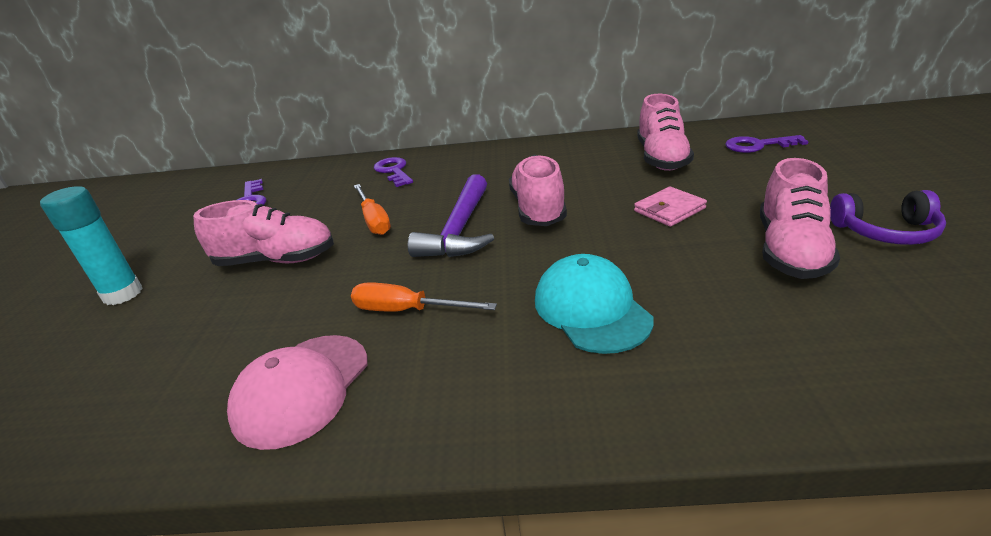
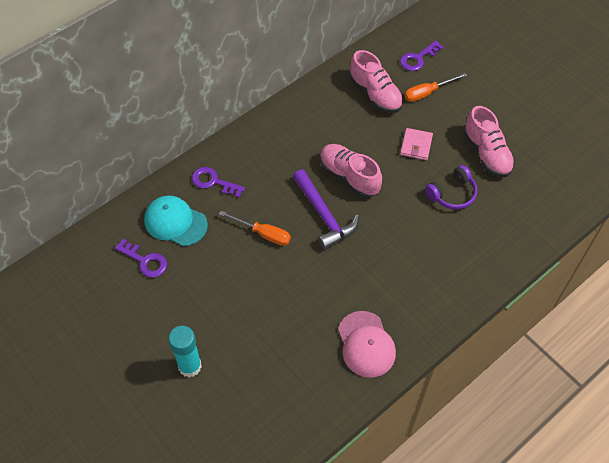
camera: 45 degrees left, 25 degrees up
(276, 260) = (247, 293): pink shoe -> none
(407, 310) = (361, 282): orange screwdriver -> orange screwdriver (427, 93)
(591, 309) = (437, 235): turquoise cap -> turquoise cap (175, 222)
(885, 232) = (514, 121): purple headphones -> purple headphones (452, 194)

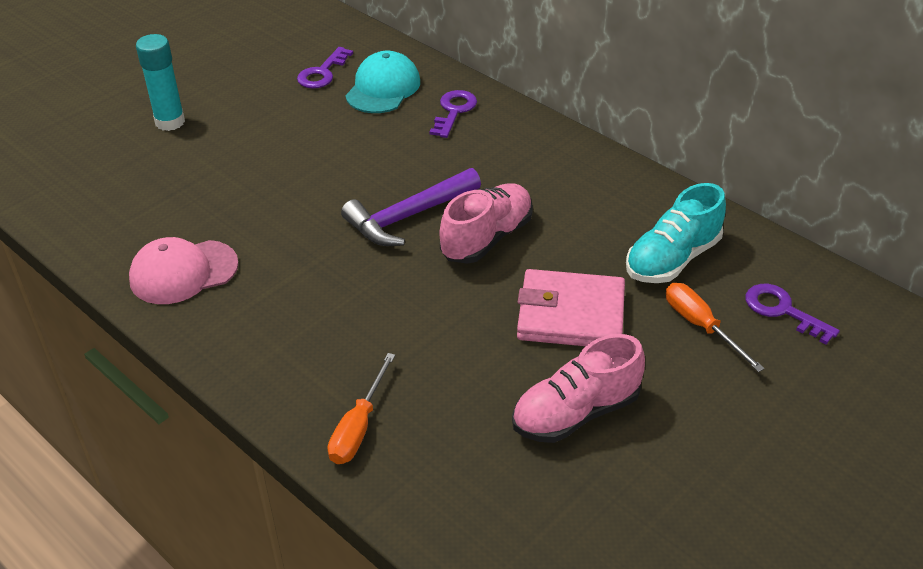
camera: 85 degrees right, 15 degrees down
(263, 234) = (370, 161): orange screwdriver -> orange screwdriver (358, 427)
(375, 94) = (672, 259): pink shoe -> turquoise shoe
(416, 145) = (571, 314): pink wallet -> pink wallet, size x1.75
(452, 194) = (472, 364): purple headphones -> none

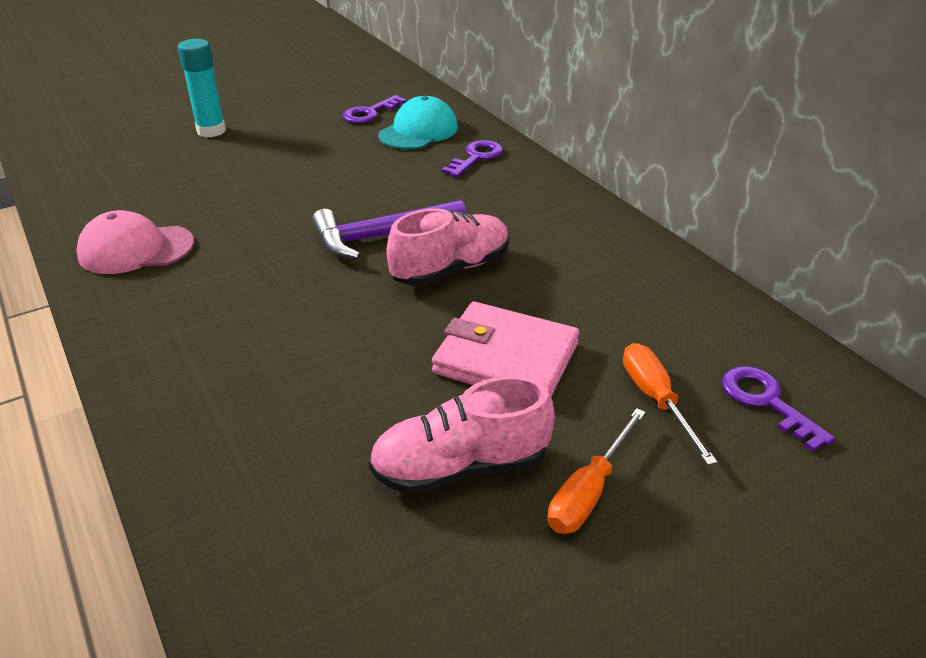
camera: 15 degrees right, 5 degrees down
(358, 427) = (207, 429): orange screwdriver -> orange screwdriver (589, 491)
(672, 259) = (649, 323): turquoise shoe -> none

